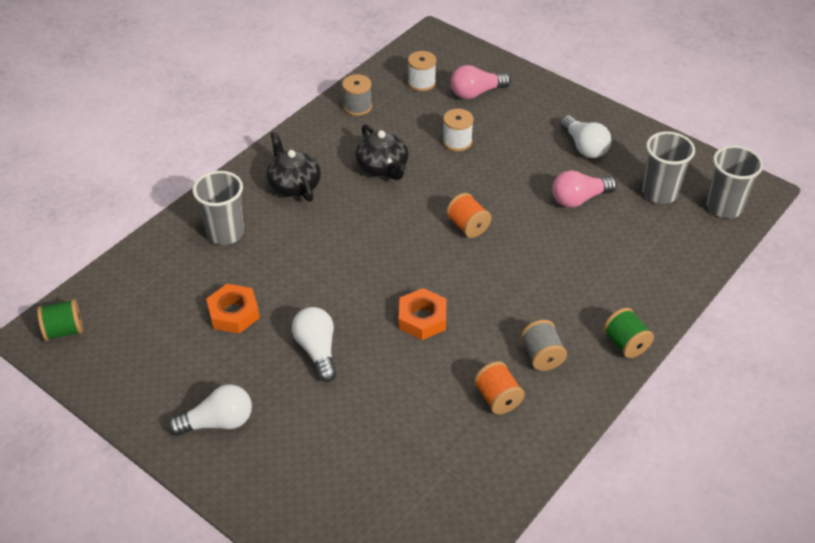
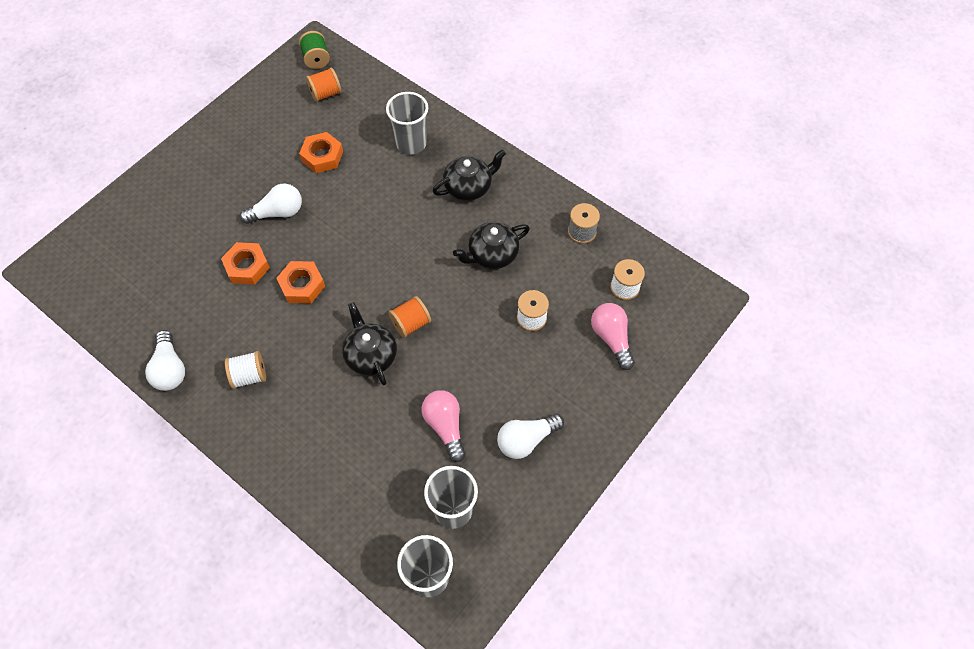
camera: 90 degrees right, 15 degrees up
(218, 422) = (219, 156): white light bulb -> white light bulb (170, 369)
(396, 373) = (247, 266): none -> orange nut
(497, 398) = (210, 339): orange spool -> orange spool (326, 93)
(507, 256) = (371, 355): none -> black teapot
(542, 356) = (249, 376): grey spool -> white spool
(625, 344) = (253, 447): green spool -> none

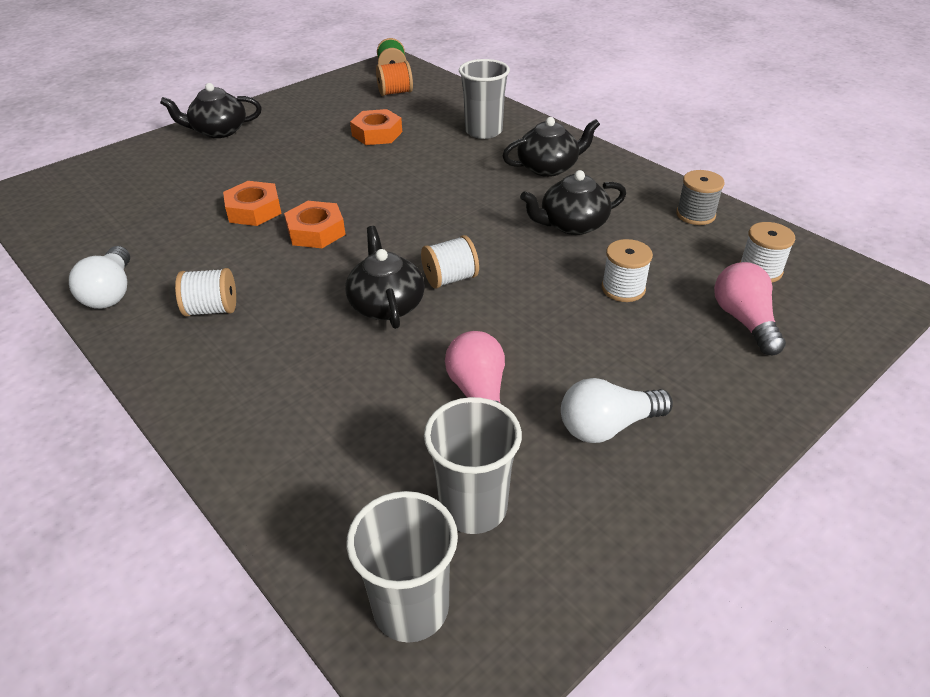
camera: 10 degrees right, 20 degrees down
(185, 167) = (219, 131): none -> black teapot
(277, 212) = (309, 171): white light bulb -> none
(411, 323) = (450, 279): orange spool -> white spool

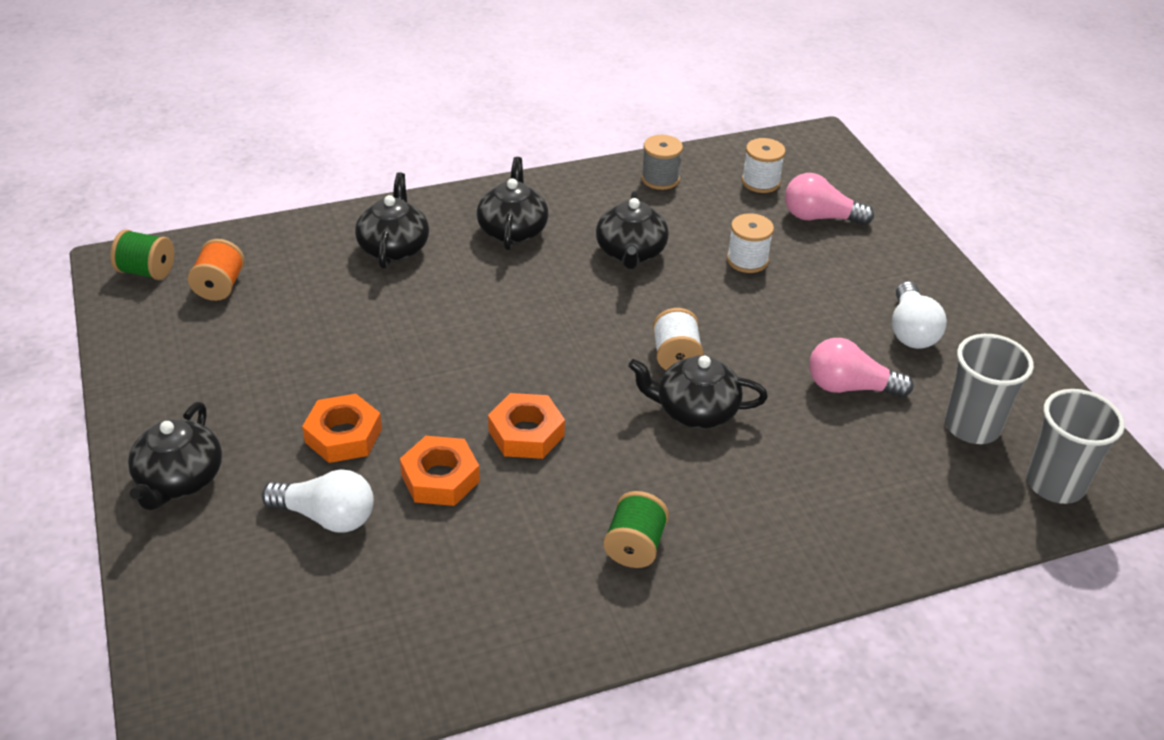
camera: 70 degrees left, 0 degrees up
(111, 292) = (549, 637): white light bulb -> white light bulb (326, 516)
(212, 309) = (634, 546): white spool -> green spool
(377, 133) = (325, 331): orange nut -> orange nut (343, 435)
(483, 131) = (394, 247): grey cup -> black teapot

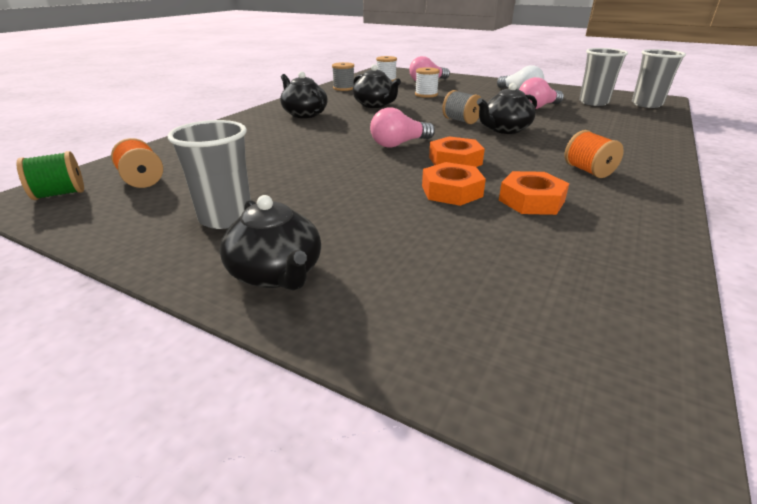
camera: 40 degrees left, 10 degrees down
(220, 388) = (226, 218): none -> grey cup
(326, 516) = (425, 236): white light bulb -> none
(343, 435) = (359, 201): orange nut -> orange nut (531, 201)
(394, 247) = (247, 135): black teapot -> none
(519, 364) = (399, 144): none -> pink light bulb
(634, 546) = (588, 171): green spool -> orange spool
(675, 357) = (461, 121): white spool -> grey spool

